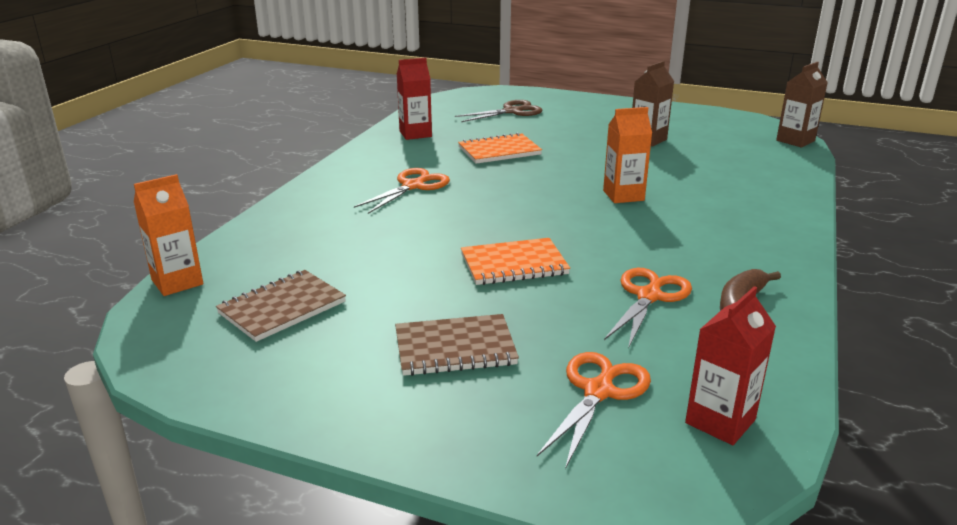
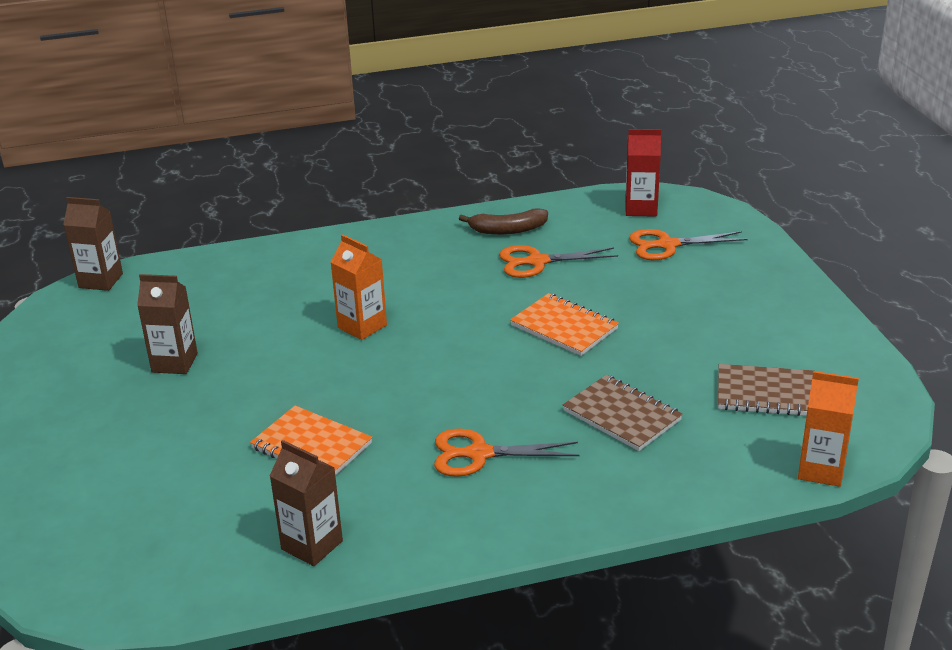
camera: 125 degrees left, 5 degrees up
(415, 134) = (312, 545): red carton -> brown carton
(455, 348) = (699, 303): brown notebook -> brown notebook (622, 415)
(511, 111) = (136, 507): brown scissors -> none

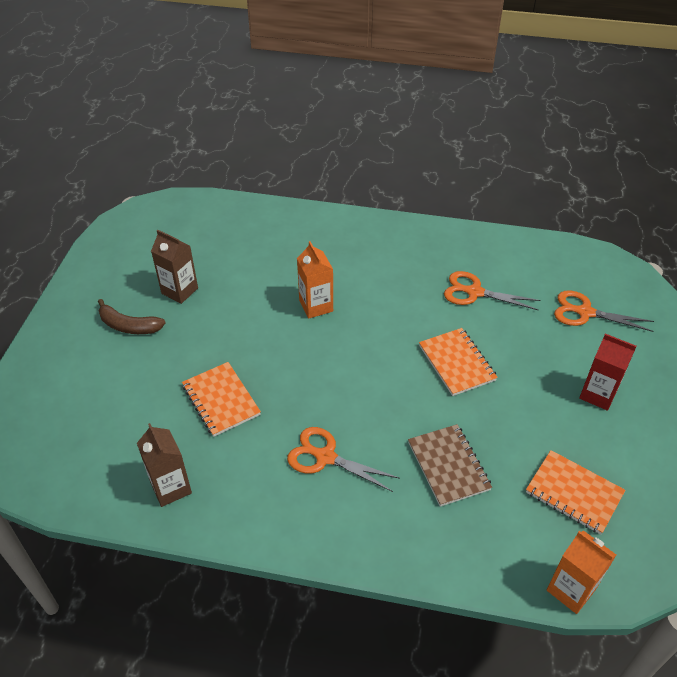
camera: 25 degrees right, 15 degrees up
(101, 281) = (176, 202): brown carton -> none
(507, 230) = (471, 253): brown banana -> brown banana (129, 326)
(641, 209) = (586, 268): red carton -> red carton (598, 394)
(766, 393) = (573, 493): brown notebook -> orange notebook

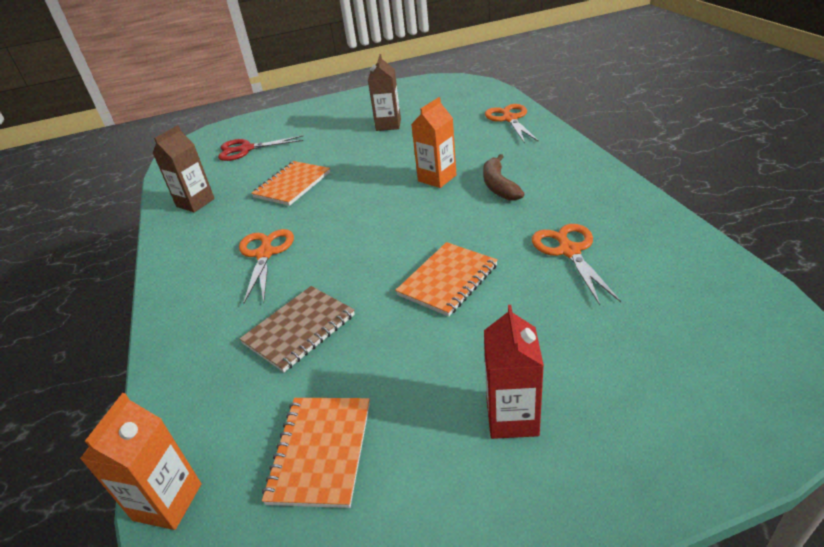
camera: 65 degrees right, 10 degrees down
(93, 412) = (246, 149): none -> red scissors
(129, 326) = (335, 125): brown banana -> brown banana (498, 186)
(585, 312) = (654, 350): orange scissors -> orange scissors (510, 119)

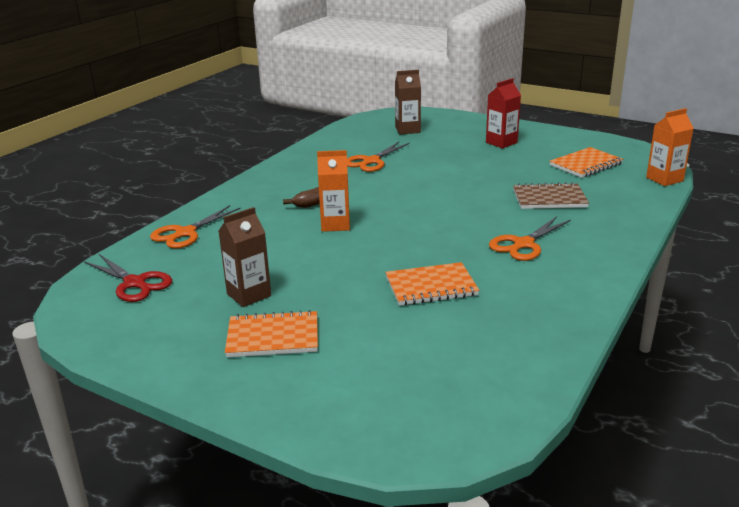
camera: 135 degrees left, 10 degrees down
(195, 203) = (535, 326): brown carton -> brown carton (407, 130)
(246, 149) = (407, 370): red scissors -> red scissors (135, 283)
(448, 280) = (445, 179): orange notebook -> orange notebook (273, 337)

